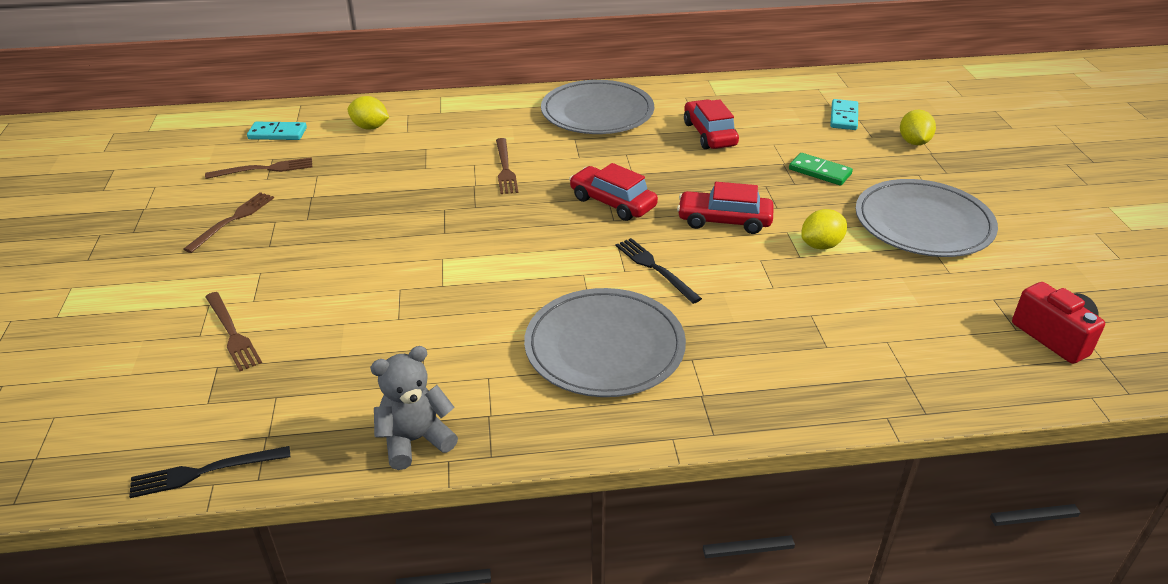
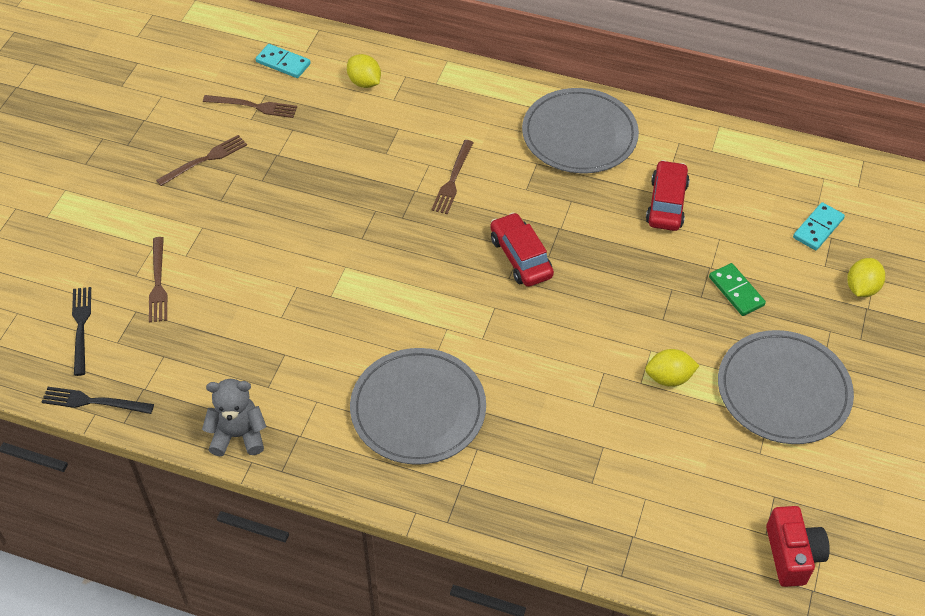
camera: 25 degrees right, 15 degrees up
(655, 268) = (508, 346): black fork -> black fork (81, 327)
(724, 221) = (604, 316): red car -> none

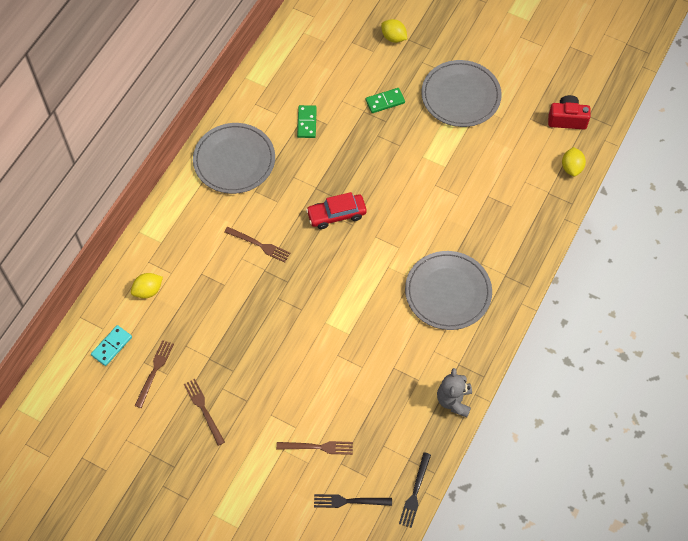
camera: 80 degrees left, 10 degrees up
(666, 203) = (307, 122): red car -> green domino
(669, 378) = (444, 151): yellow lemon -> yellow lemon (571, 167)
(818, 228) = (343, 46): turquoise domino -> none

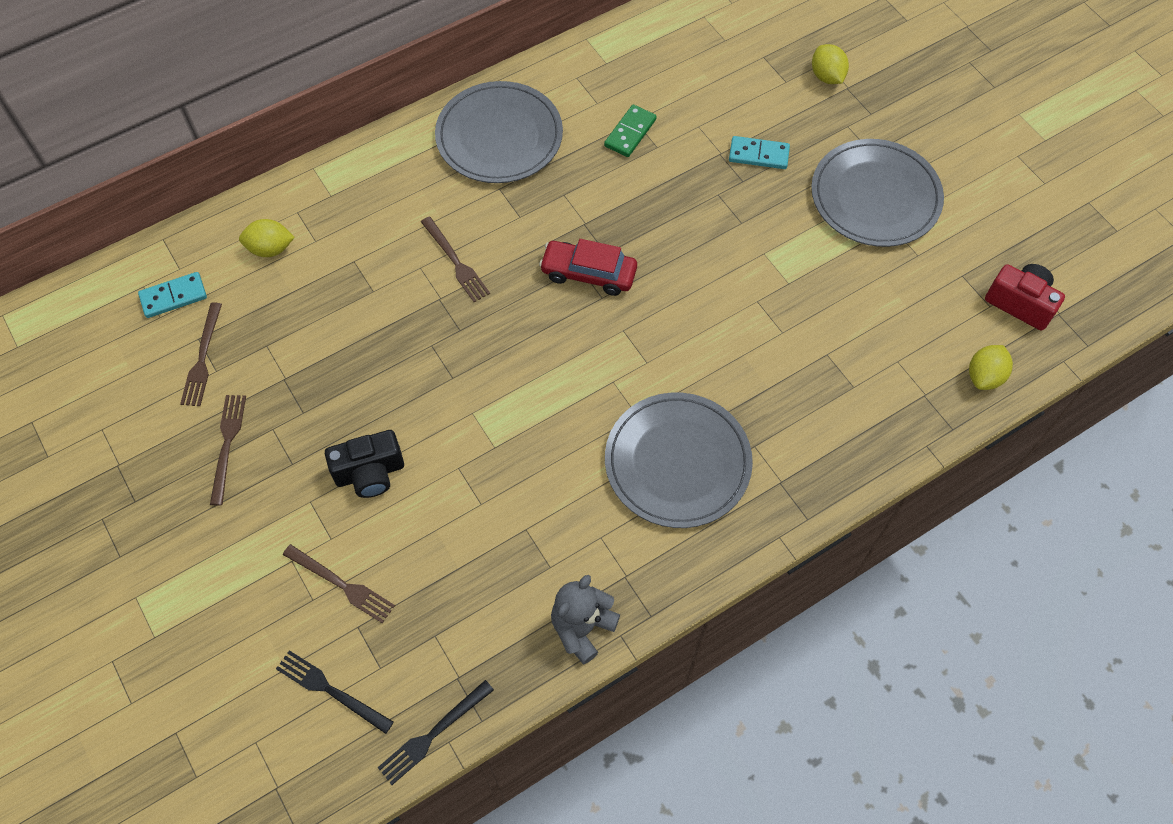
camera: 30 degrees right, 0 degrees up
(154, 371) = (202, 358): brown fork -> brown fork turned 135 degrees clockwise
(292, 383) = (370, 473): none -> black camera
(385, 101) = (758, 155): green domino -> turquoise domino

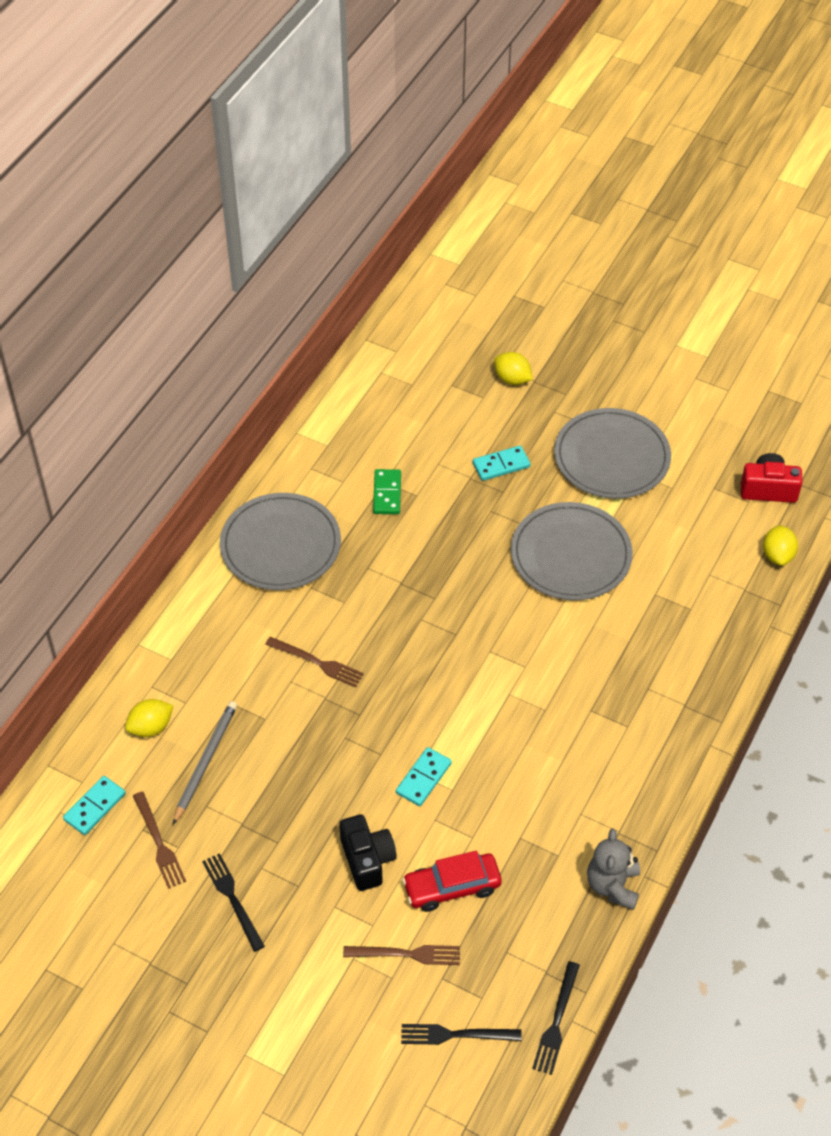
camera: 30 degrees left, 10 degrees down
(227, 444) = (232, 899): brown fork -> black fork
(294, 304) = (205, 761): none -> grey pencil
(370, 473) = (367, 860): black camera -> black camera turned 60 degrees counterclockwise
(475, 422) = (423, 778): none -> turquoise domino
(588, 273) = (432, 620): red car -> red car (452, 887)
(677, 462) = (600, 729): grey plate -> grey plate (571, 555)

